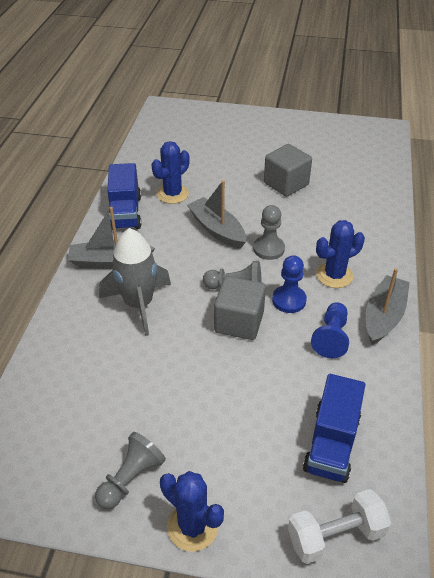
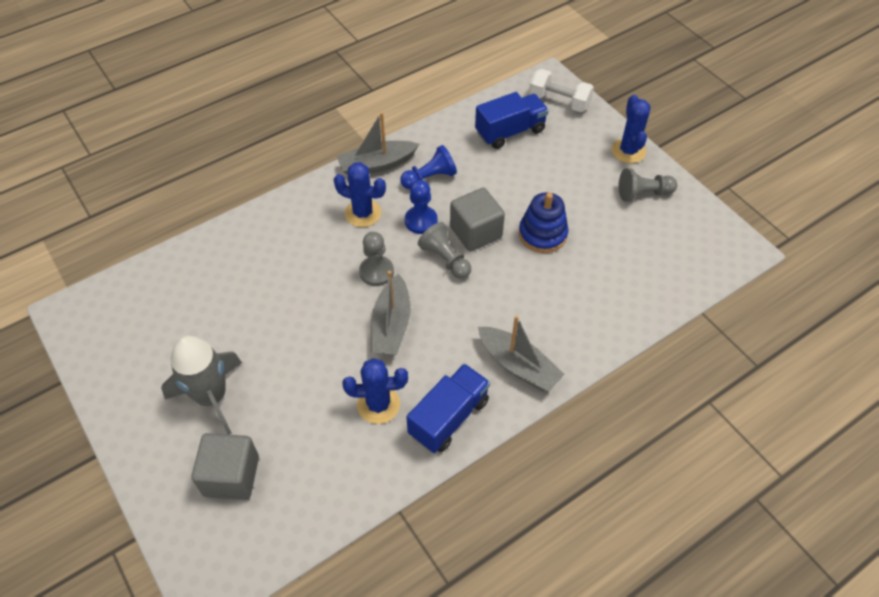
camera: 135 degrees left, 10 degrees up
(139, 304) = (533, 302): grey rocket -> grey rocket (212, 397)
(186, 360) = (542, 234): none -> blue stacking toy
(286, 184) = (264, 326): grey cube -> grey cube (231, 476)

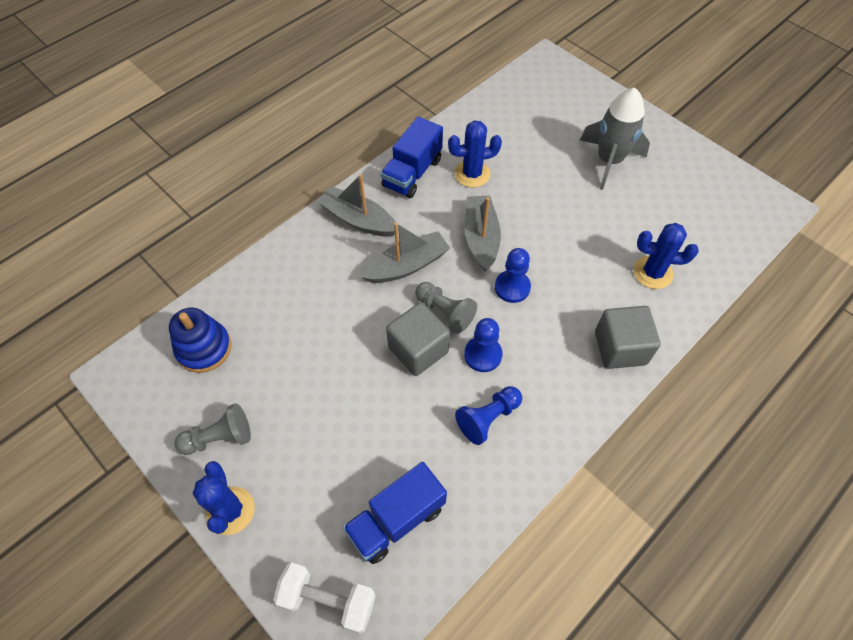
camera: 170 degrees right, 5 degrees up
(231, 476) = (564, 115): grey cube -> grey cube (620, 348)
(363, 213) = (551, 354): blue cactus -> blue cactus (652, 273)
(376, 272) = (512, 287): grey pawn -> blue pawn
(377, 165) = (559, 428): grey boat -> grey boat (407, 265)
(542, 234) = (343, 359): blue stacking toy -> blue stacking toy (204, 348)

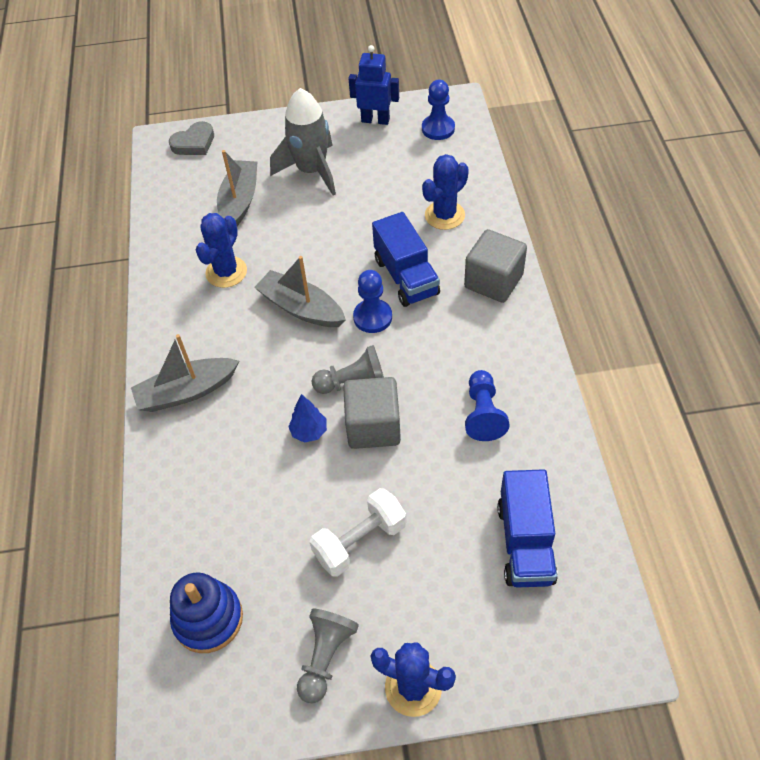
camera: 50 degrees left, 5 degrees down
(328, 600) = (562, 644): white dumbbell -> white dumbbell (360, 541)
(383, 312) = (309, 432): none -> blue tree
(407, 265) = (277, 382): grey boat -> grey boat (239, 202)
(412, 173) = (177, 316): blue truck -> blue truck (406, 277)
(483, 355) = (420, 380): blue pawn -> blue pawn (438, 129)
(564, 79) = (194, 143): none -> grey heart
(700, 166) = (375, 120): none -> blue robot

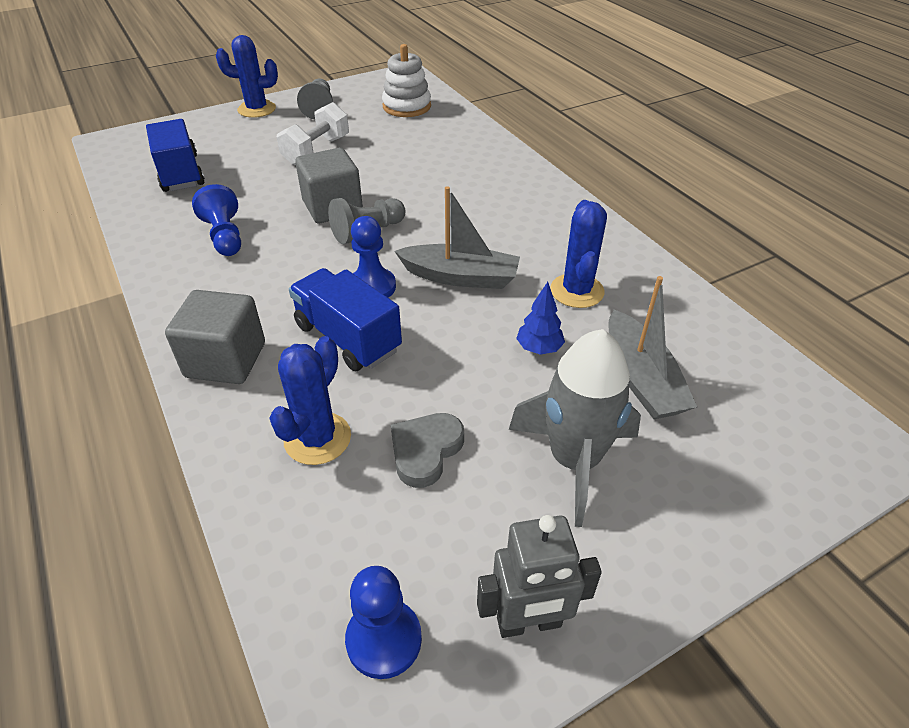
camera: 155 degrees right, 10 degrees down
(186, 392) = (523, 193): grey boat -> none
(194, 143) = (812, 460): grey heart -> grey heart (425, 451)
(208, 619) = (406, 106): blue stacking toy -> white stacking toy
(309, 432) = (391, 193): blue tree -> blue tree (539, 348)
(375, 120) = (529, 623): blue robot -> grey robot

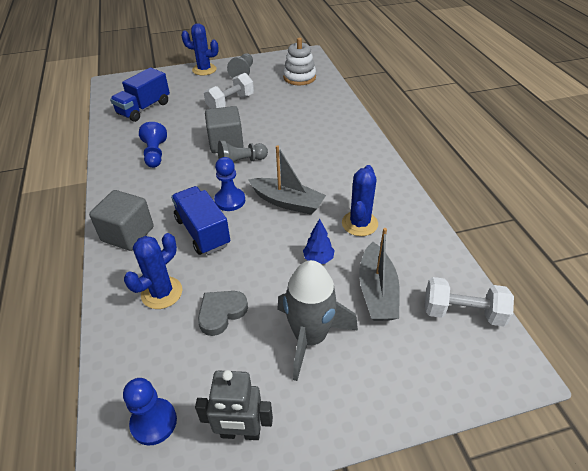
camera: 15 degrees right, 0 degrees up
(180, 173) = (144, 108): blue truck -> blue truck turned 135 degrees counterclockwise
(768, 386) = (463, 312): none -> white dumbbell

